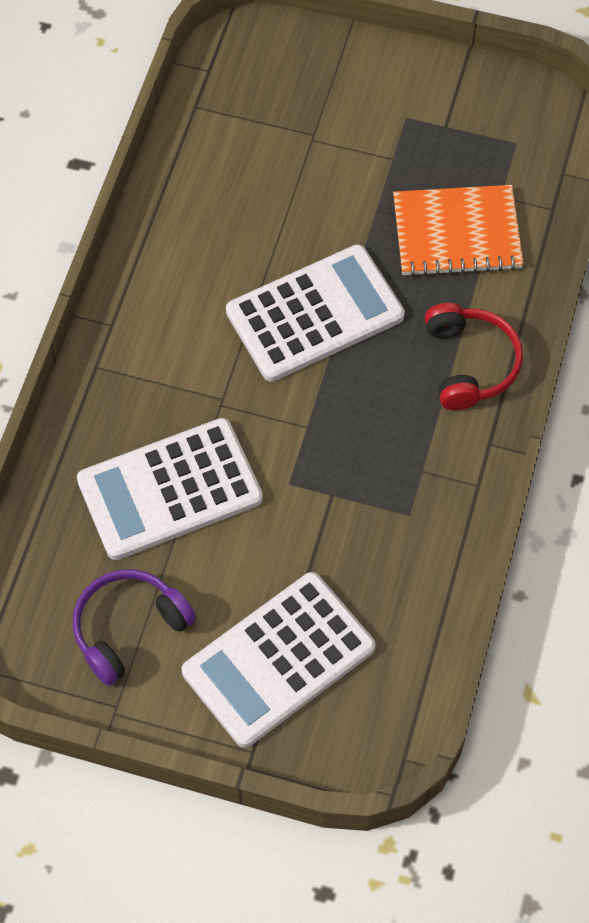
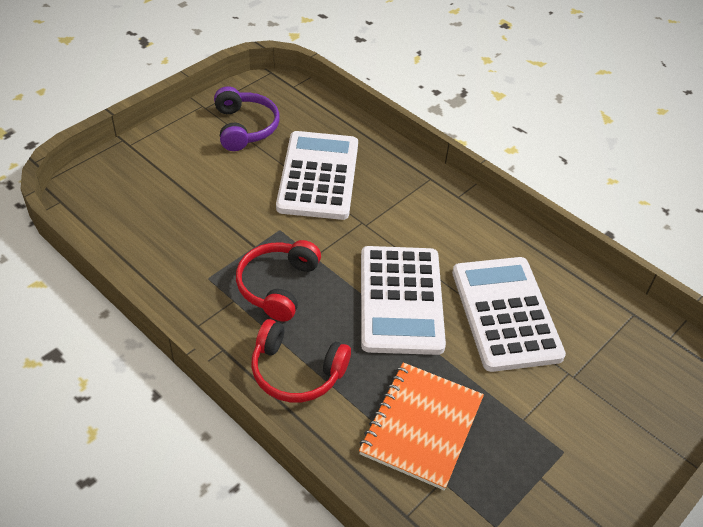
camera: 115 degrees right, 15 degrees down
(278, 659) = (170, 176): white calculator -> white calculator (506, 313)
(374, 439) = (278, 286): none -> red headphones

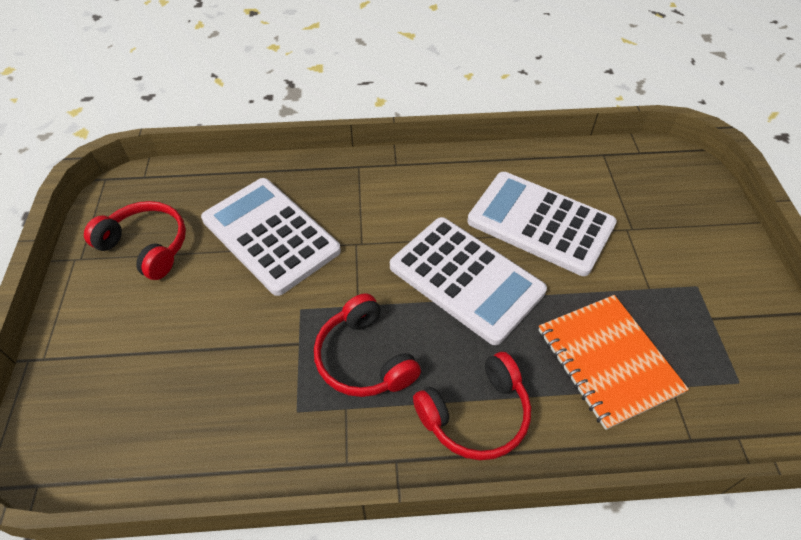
camera: 45 degrees left, 5 degrees up
(245, 127) = (146, 246): purple headphones -> red headphones

